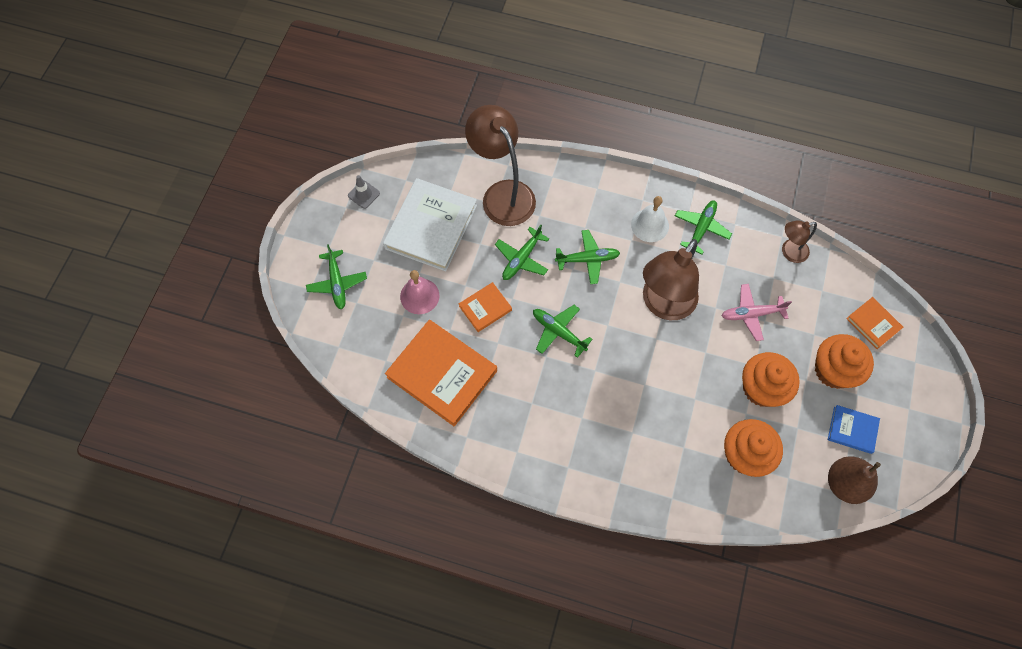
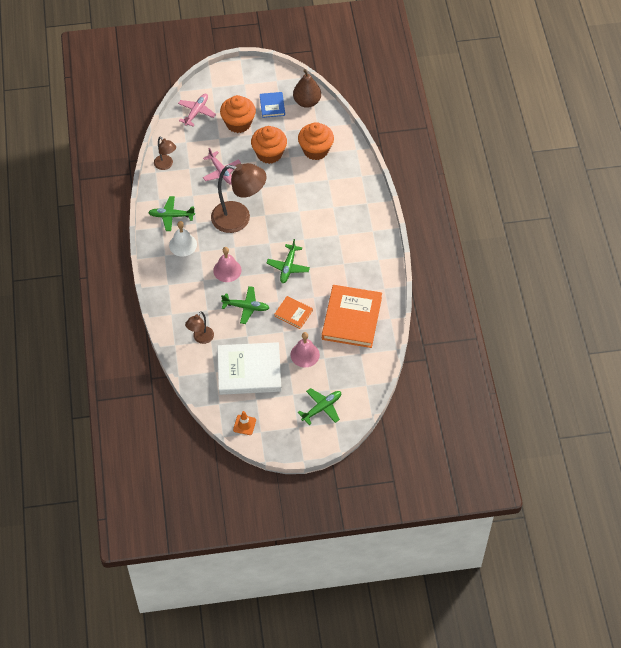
camera: 115 degrees left, 10 degrees down
(364, 194) = (244, 425): grey traffic cone -> orange traffic cone
(502, 194) = (201, 338): brown lamp -> brown lamp, size x0.51
(587, 259) = (227, 270): green plane -> pink bell
(873, 324) = (196, 112): orange book -> pink plane

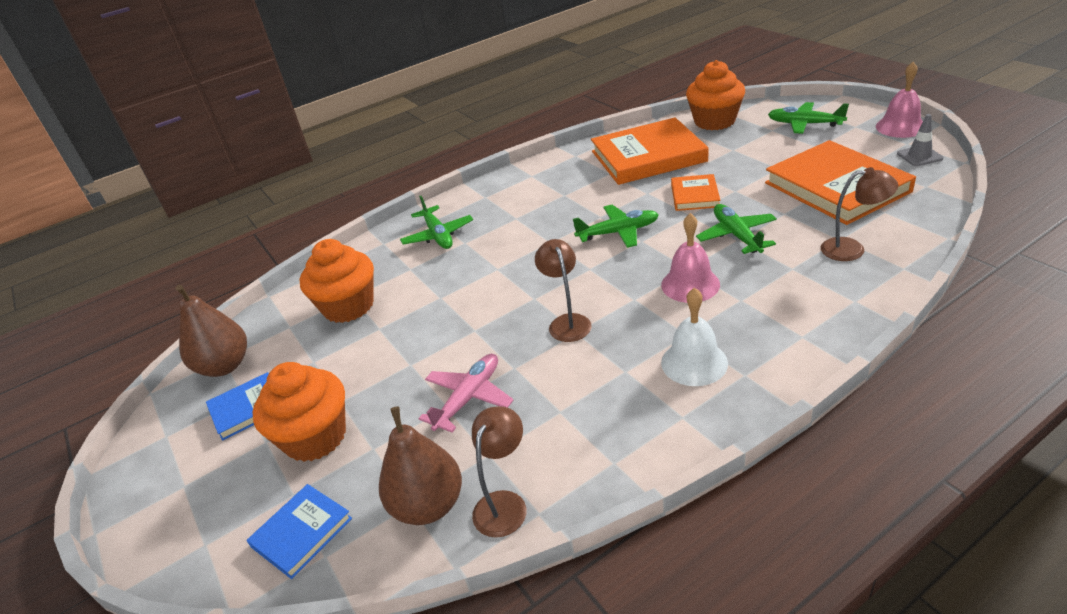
camera: 110 degrees left, 20 degrees down
(171, 216) = (641, 416): green plane -> green plane (438, 235)
(181, 146) = (428, 505): none -> brown pear
(196, 112) = (302, 532): pink plane -> blue book
(239, 218) = (567, 322): brown lamp -> brown lamp, size x0.51
(244, 425) = (919, 156): orange traffic cone -> grey traffic cone
(249, 370) = (836, 187): white book -> orange book
(269, 153) = (383, 355): orange cupcake -> orange cupcake (714, 121)
(305, 354) = (747, 162): pink bell -> pink bell (900, 127)

